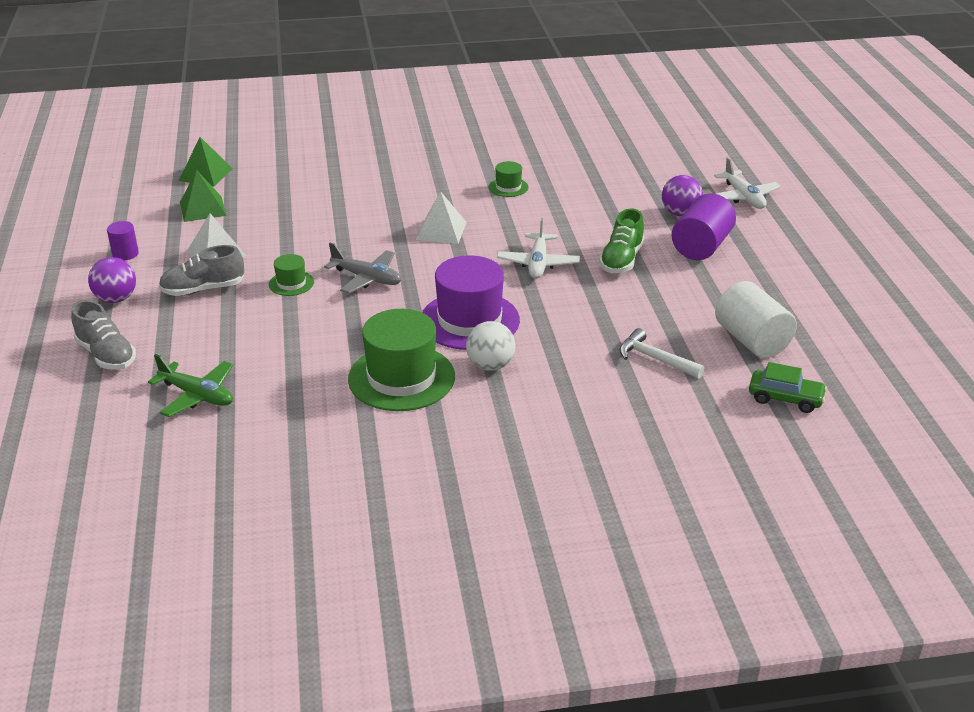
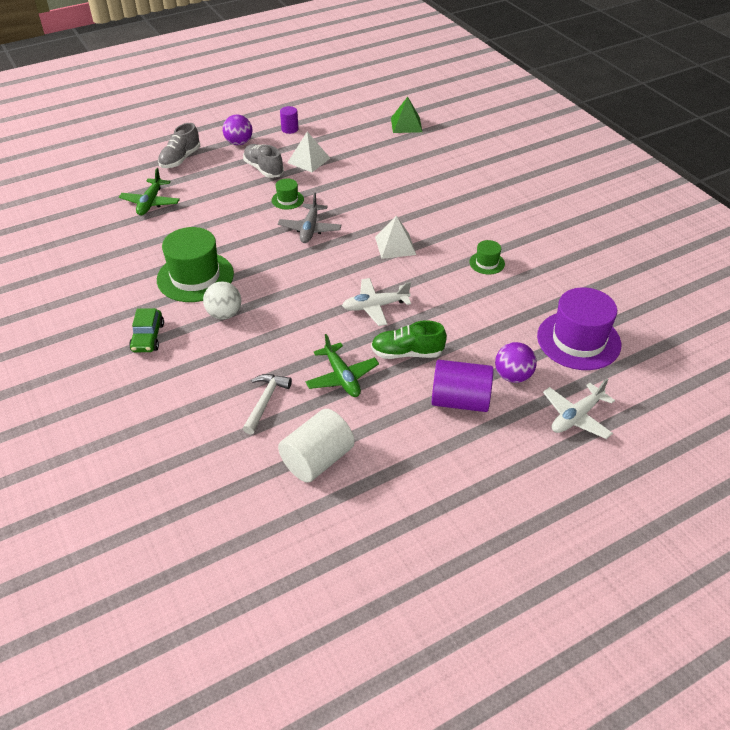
camera: 70 degrees right, 10 degrees up
(202, 208) = (361, 138): green pyramid -> none
(469, 320) = (277, 290): purple hat -> purple hat (578, 340)
(639, 304) = (342, 377): none -> green plane
(785, 398) = (237, 495): green car -> green car (148, 337)

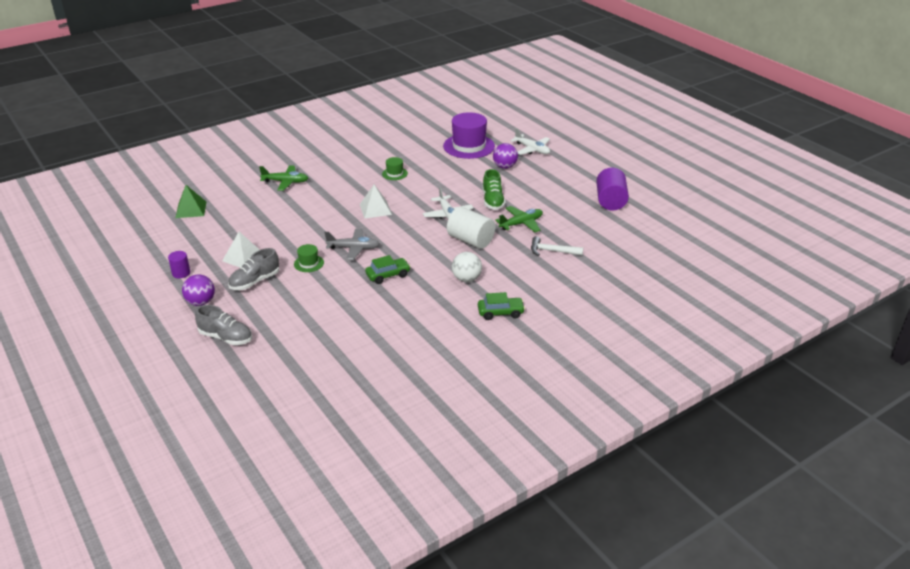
camera: 95 degrees left, 10 degrees down
(150, 202) = (307, 344): green plane -> green plane (285, 182)
(195, 277) = (422, 300): green hat -> none
(250, 253) = (388, 275): none -> green car
(317, 460) = (593, 228): white cylinder -> white cylinder (470, 240)
(460, 401) = (530, 183): purple cylinder -> purple cylinder (610, 201)

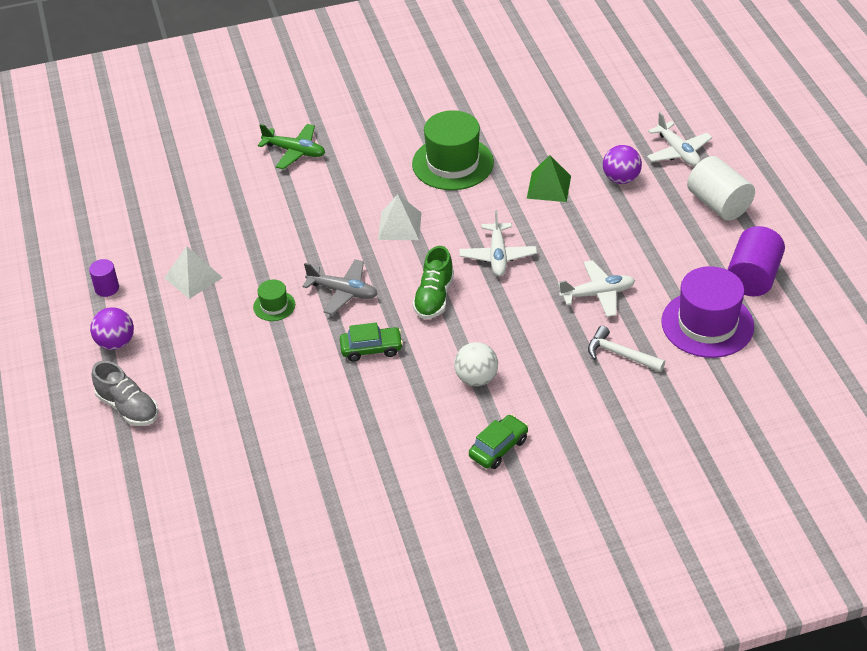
camera: 20 degrees right, 10 degrees up
(191, 209) = (153, 179): green pyramid -> green pyramid (549, 187)
(254, 281) = (194, 322): grey shoe -> none
(394, 174) = (452, 163): green hat -> green hat, size x2.12
(469, 146) = (584, 128): purple hat -> purple hat (707, 324)
(470, 240) = (511, 310): white cylinder -> white cylinder (718, 204)
(493, 201) = (574, 243): green shoe -> green shoe (434, 297)
(500, 313) = (498, 448): green car -> green car turned 60 degrees counterclockwise
(521, 224) = (597, 294): green plane -> white plane

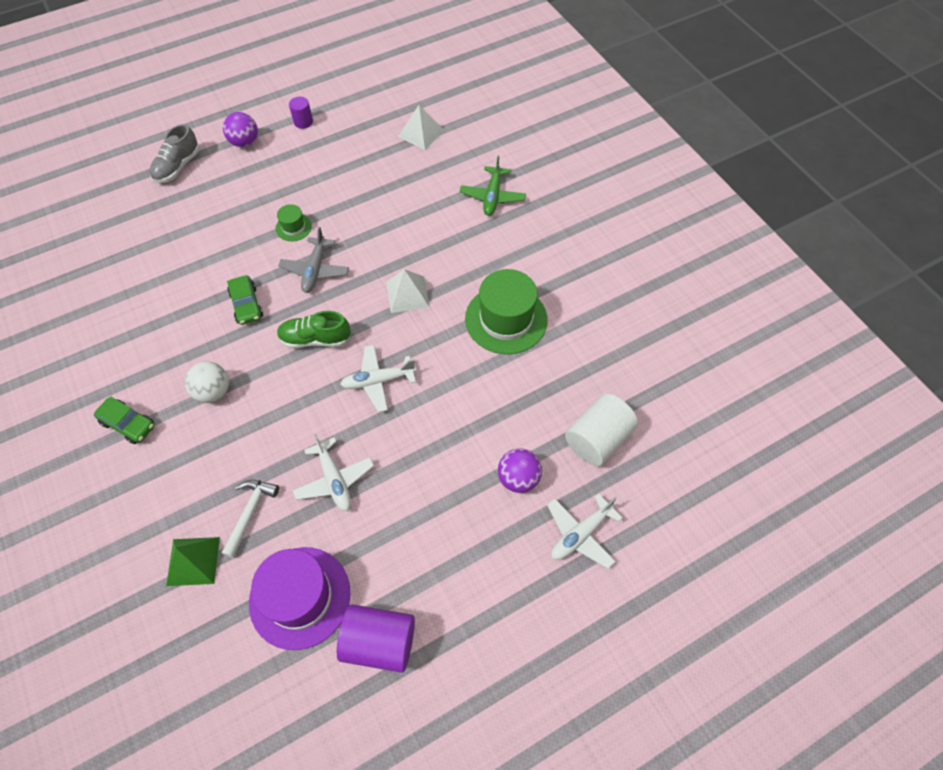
camera: 75 degrees right, 15 degrees up
(193, 277) = (321, 169): white pyramid -> white pyramid (421, 133)
(549, 187) = (489, 410): green pyramid -> green pyramid (193, 561)
(718, 204) = (498, 590): white cylinder -> white cylinder (597, 439)

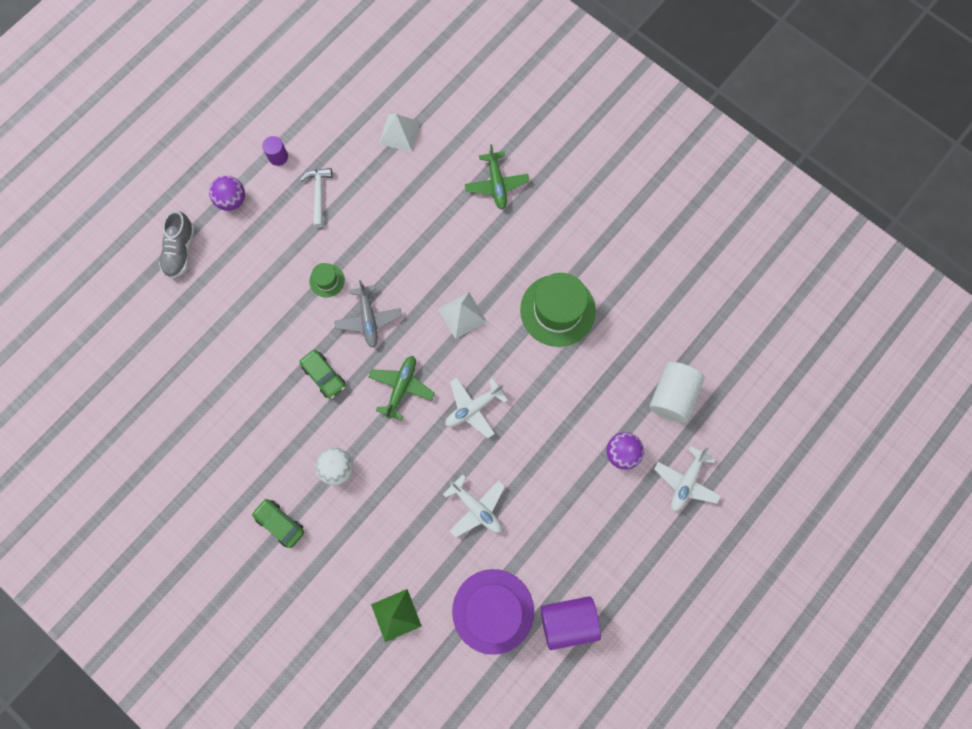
camera: 20 degrees left, 15 degrees up
(128, 424) = (280, 523): green car -> green car turned 150 degrees counterclockwise
(250, 513) = (421, 561): white hammer -> white hammer (319, 195)
(315, 339) = (401, 388): green shoe -> green plane

